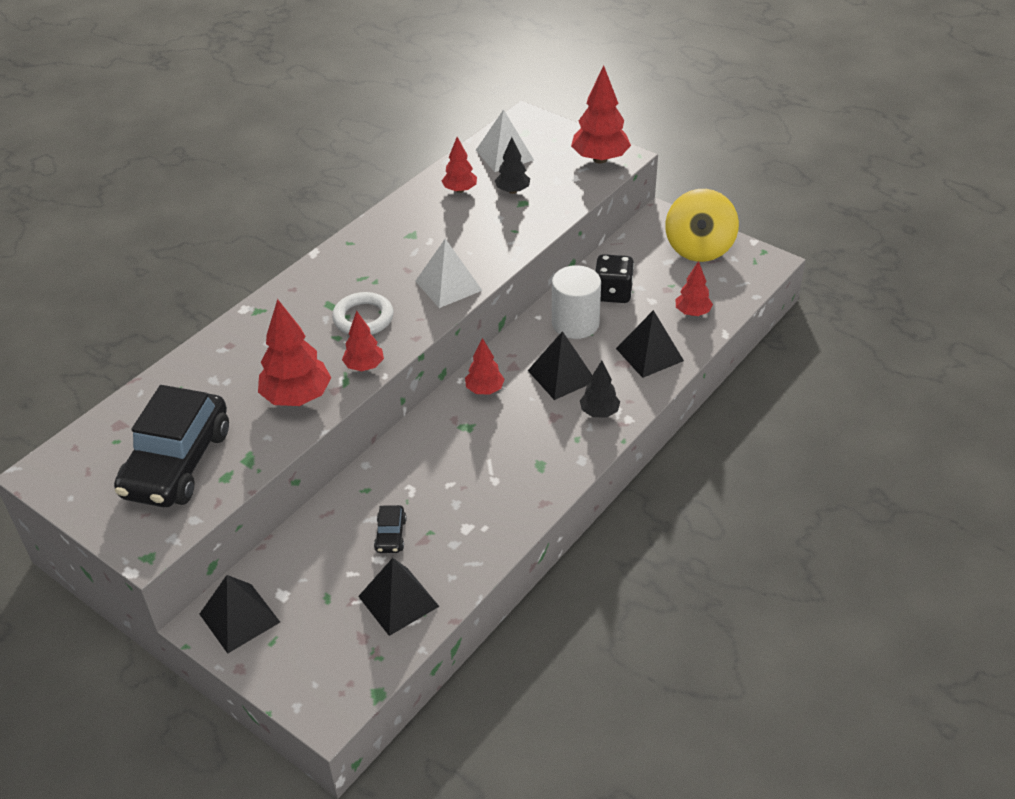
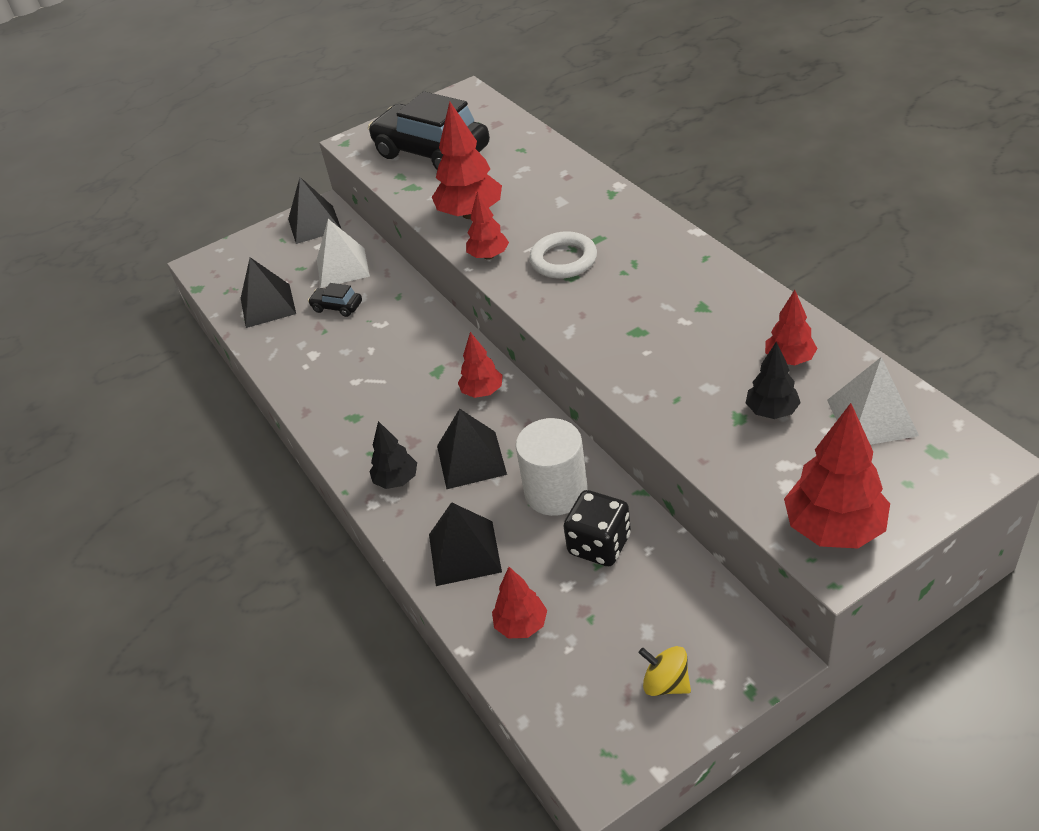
camera: 115 degrees right, 0 degrees up
(448, 285) = (589, 326): white pyramid -> white pyramid (342, 267)
(699, 248) = (666, 683): yellow spinning top -> yellow spinning top, size x0.49

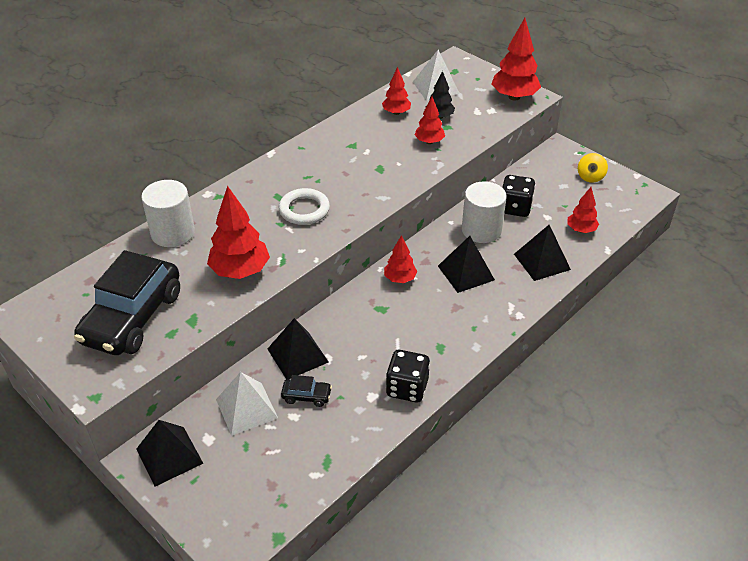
camera: 110 degrees left, 0 degrees up
(268, 305) = (306, 455): black pyramid -> black pyramid (297, 355)
(309, 382) = (407, 388): none -> black dice
(337, 307) = (306, 396): black car -> black car turned 90 degrees counterclockwise
(396, 480) = (495, 307): black tree -> none
(488, 256) = (300, 250): red tree -> red tree (429, 142)
(552, 165) = (173, 233): none -> white cylinder

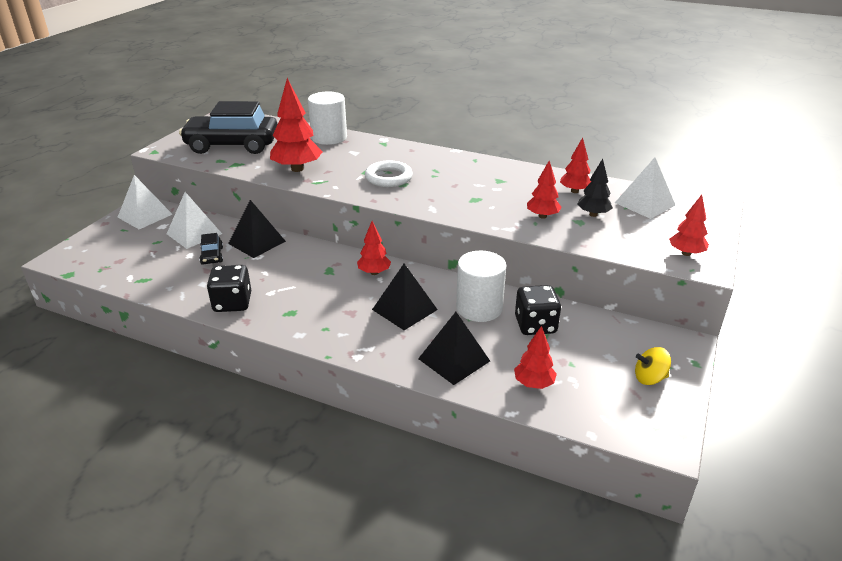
camera: 70 degrees right, 10 degrees down
(169, 456) = (145, 215): black pyramid -> white pyramid
(514, 97) = (686, 253): red tree -> red tree, size x0.59

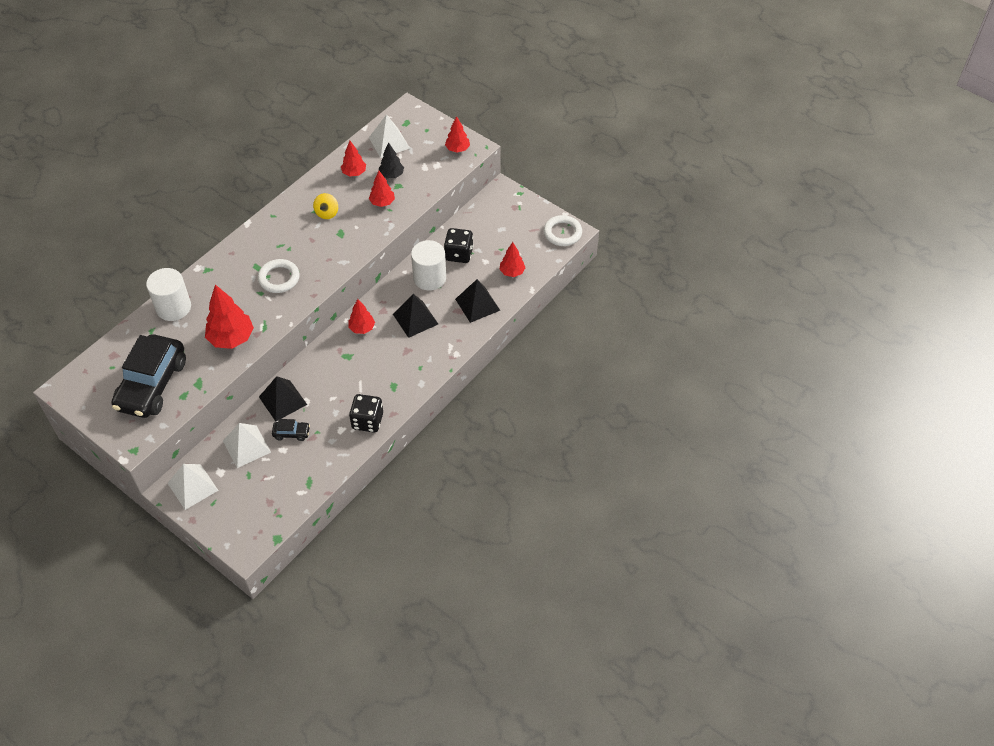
camera: 75 degrees left, 20 degrees up
(649, 378) = (525, 218): yellow spinning top -> yellow spinning top (327, 213)
(653, 428) = (562, 233): none -> white ring

